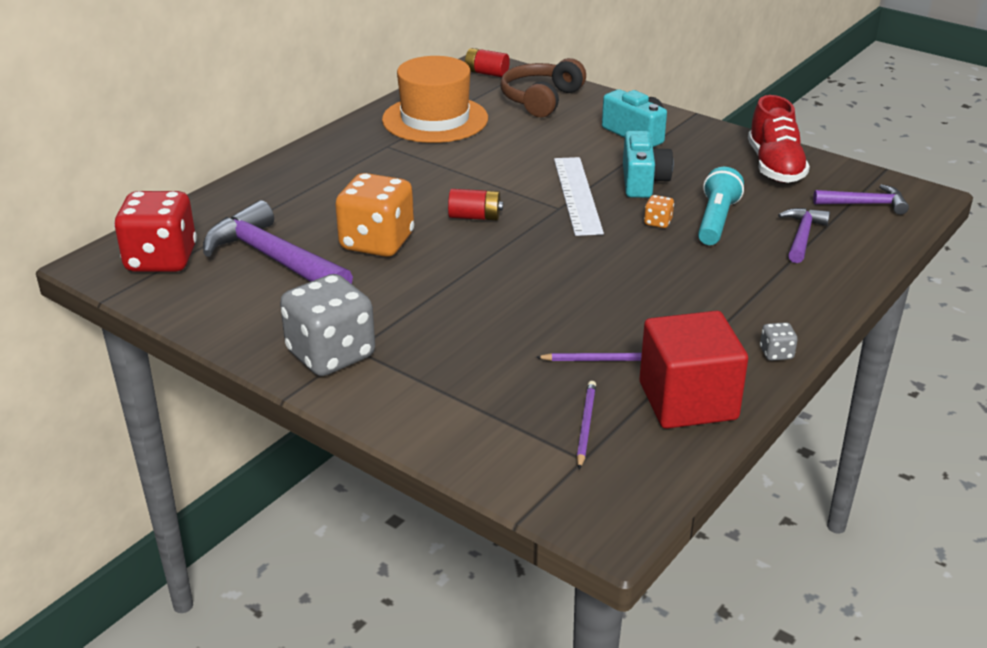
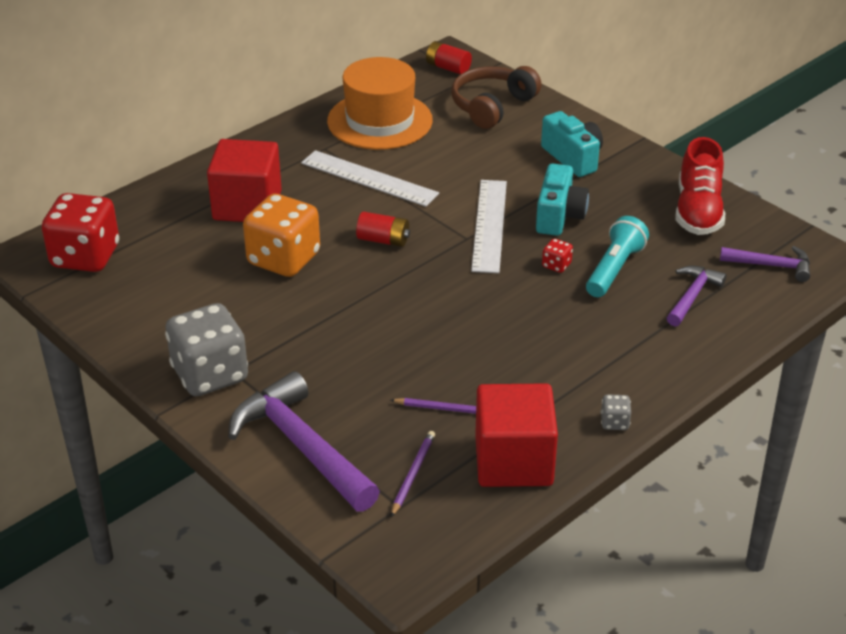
camera: 10 degrees right, 5 degrees up
(274, 259) = (186, 267): purple hammer -> purple hammer (302, 447)
(323, 200) = (247, 205): none -> red cube
(441, 167) = (369, 178): none -> white ruler
(658, 222) = (556, 265): orange dice -> red dice

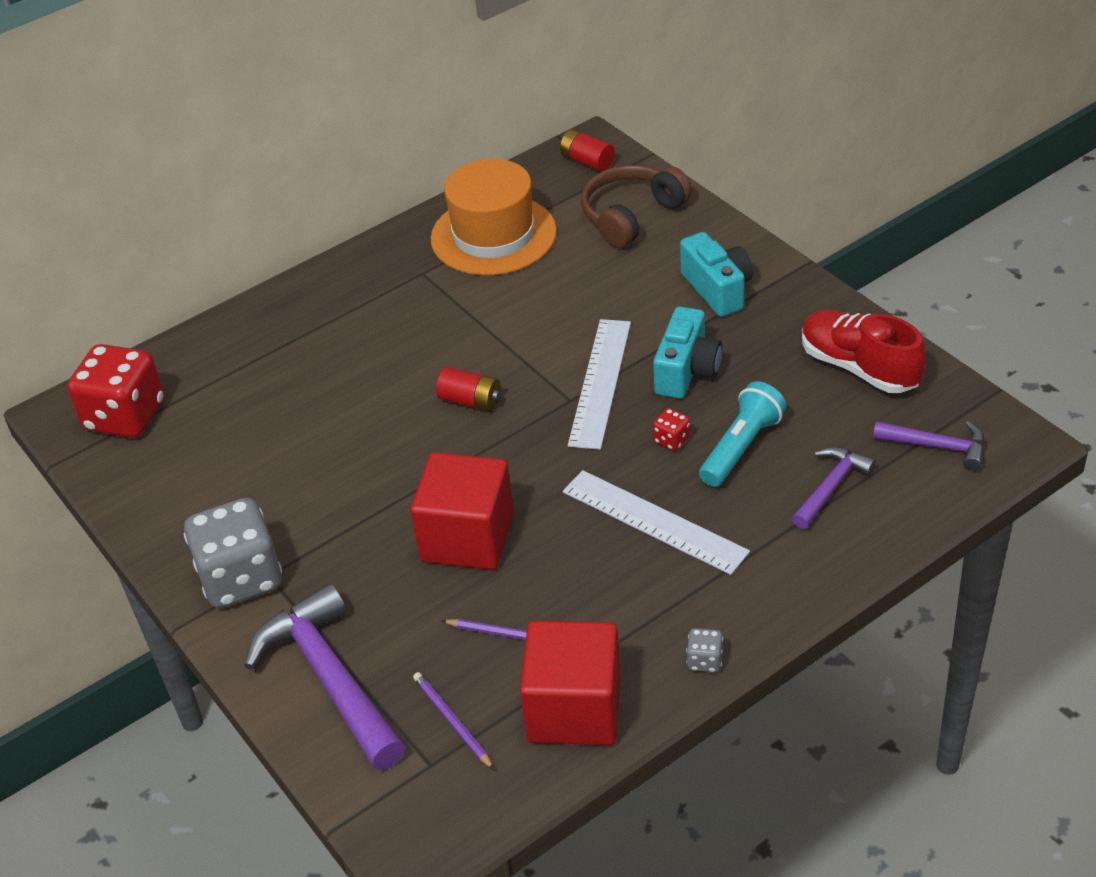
camera: 10 degrees right, 5 degrees up
(247, 205) = (320, 350): red cube -> red cube (467, 537)
(283, 259) = (350, 425): orange dice -> none
(369, 178) = (467, 315): white ruler -> white ruler (654, 522)
(412, 474) = (452, 722): purple pencil -> purple pencil turned 60 degrees counterclockwise
(698, 211) = (859, 367): red shoe -> red shoe turned 120 degrees clockwise

